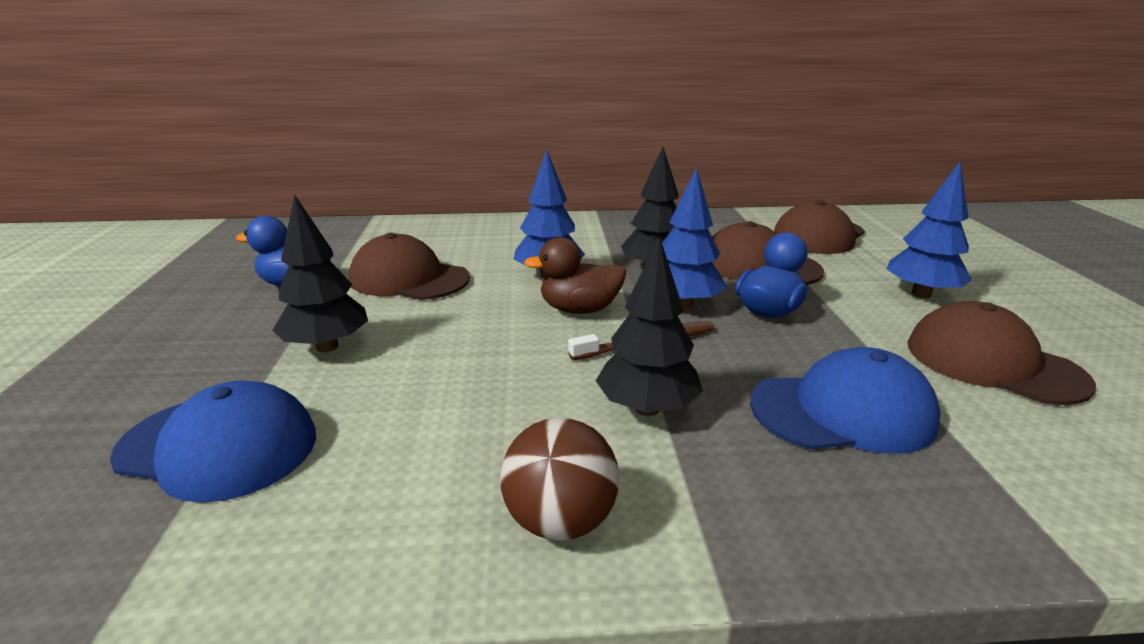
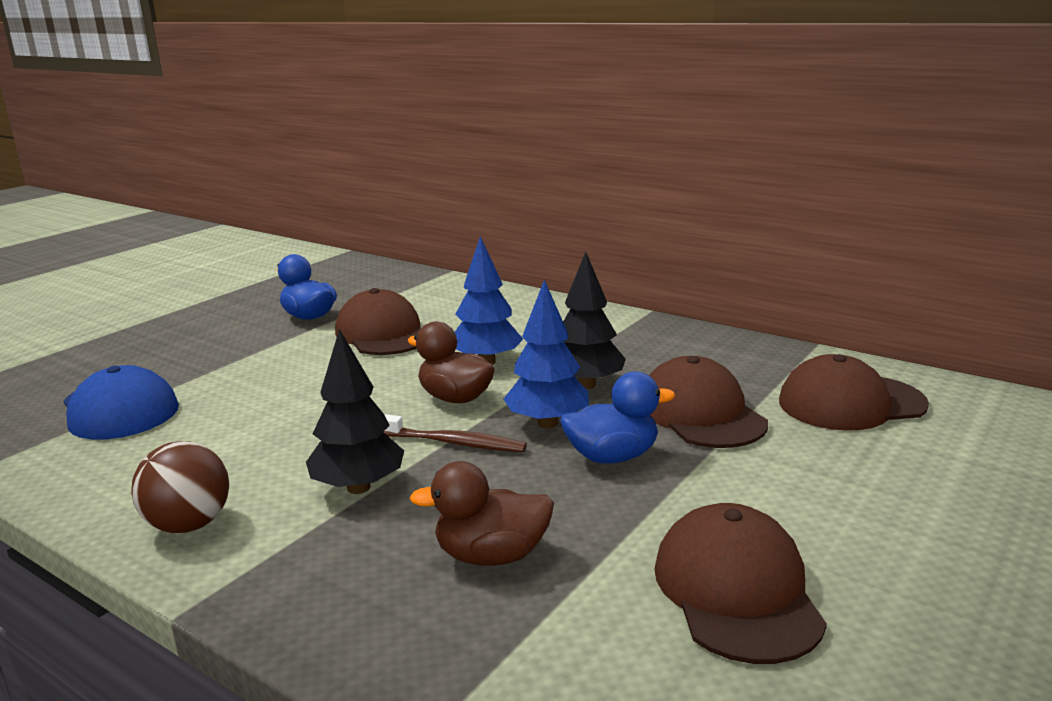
camera: 40 degrees right, 5 degrees down
(327, 346) = (255, 368): black tree -> none
(842, 411) = (491, 556): blue cap -> brown duck
(921, 294) = (826, 502): blue tree -> none

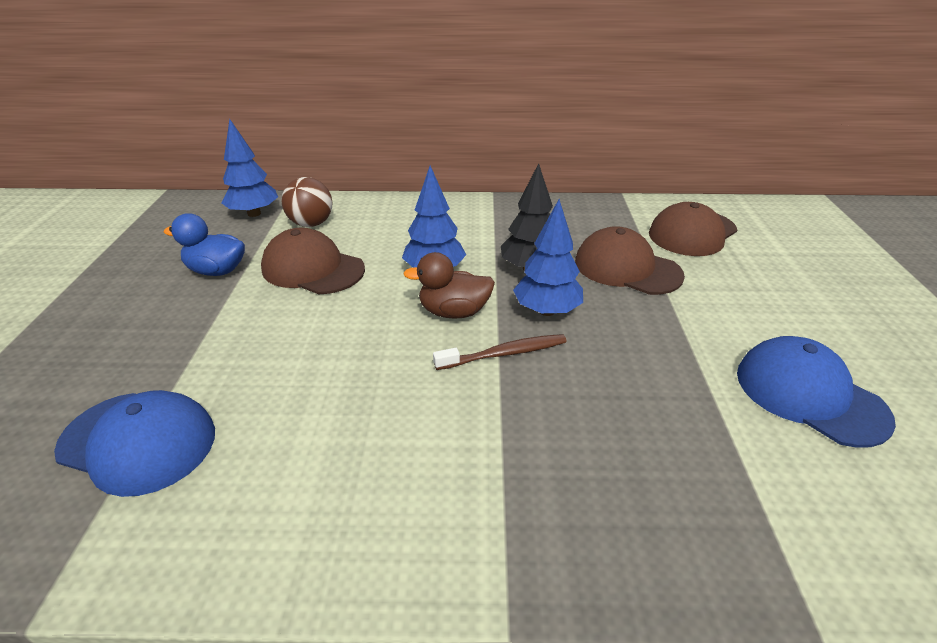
camera: 35 degrees left, 15 degrees up
(189, 524) = (394, 536): brown ball -> brown ball (311, 224)
(358, 487) = (488, 426): black tree -> none
(393, 281) = (254, 213): none -> blue tree
(491, 556) = (656, 441): brown duck -> none
(612, 457) = (621, 323): blue duck -> none
(736, 590) = (809, 395): brown cap -> blue cap

